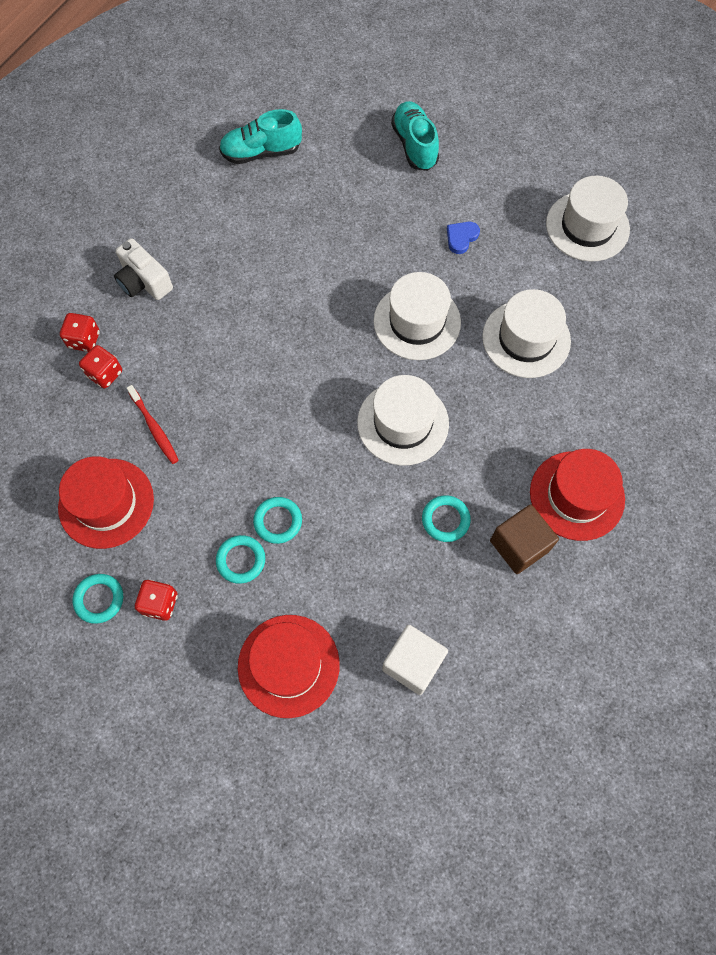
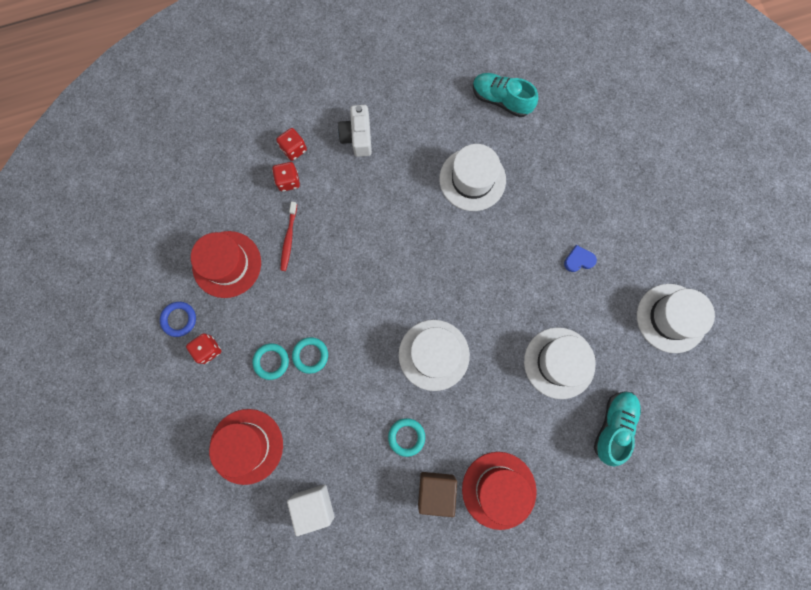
camera: 40 degrees right, 10 degrees up
(99, 599) = (179, 319): turquoise ring -> blue ring
(414, 145) = (605, 170): turquoise shoe -> turquoise shoe (613, 425)
(417, 322) = (500, 295): white hat -> white hat (472, 179)

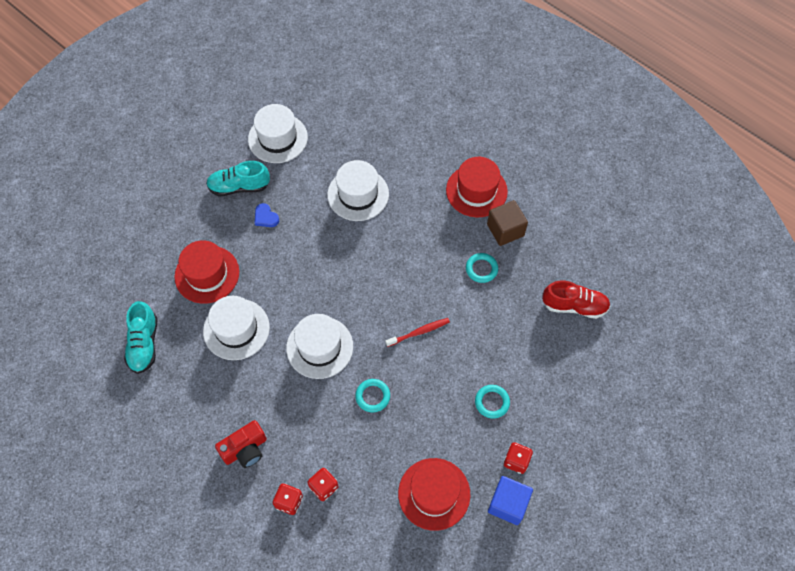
camera: 120 degrees left, 15 degrees down
(179, 319) = (508, 504): blue ring -> blue cube
(246, 446) = (568, 381): red hat -> red hat (207, 274)
(289, 239) = (379, 452): red toothbrush -> red toothbrush (419, 332)
(310, 355) = (467, 374): turquoise ring -> turquoise ring (372, 396)
(314, 505) = (574, 306): white cube -> red shoe
(357, 137) = (245, 449): white camera -> red camera
(434, 355) = (407, 282): white hat -> white hat (319, 347)
(613, 425) = (383, 141): turquoise shoe -> turquoise shoe (239, 187)

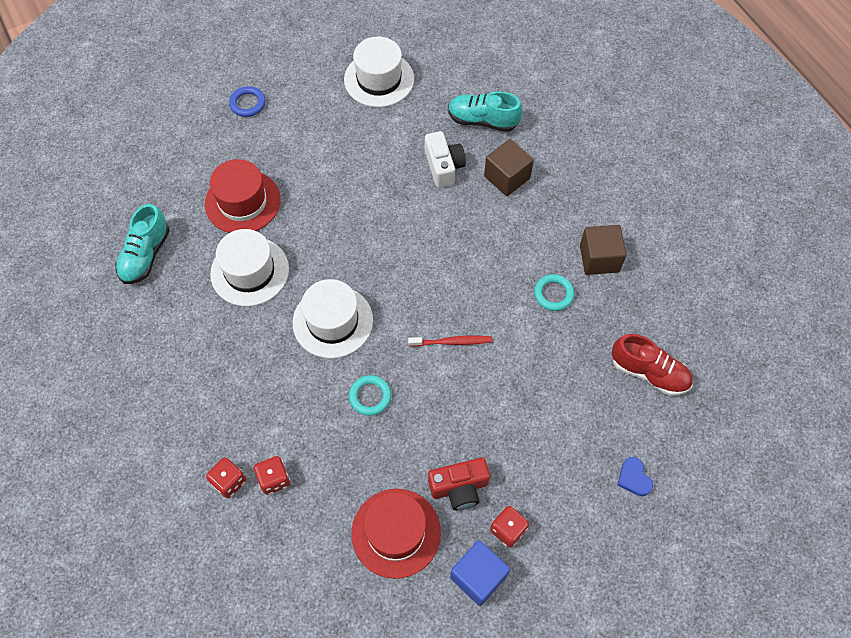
camera: 20 degrees right, 0 degrees up
(177, 191) = (248, 103): none -> blue ring
(239, 187) = (315, 119): turquoise shoe -> turquoise shoe (482, 120)
(245, 449) = (205, 406): red camera -> red camera (459, 487)
(265, 217) = (331, 160): blue heart -> blue heart (634, 478)
(358, 194) = (443, 166): white hat -> white camera
(411, 188) = (507, 177): none -> brown cube
(476, 191) = (582, 204): red hat -> none
(492, 402) = (505, 451): turquoise ring -> none

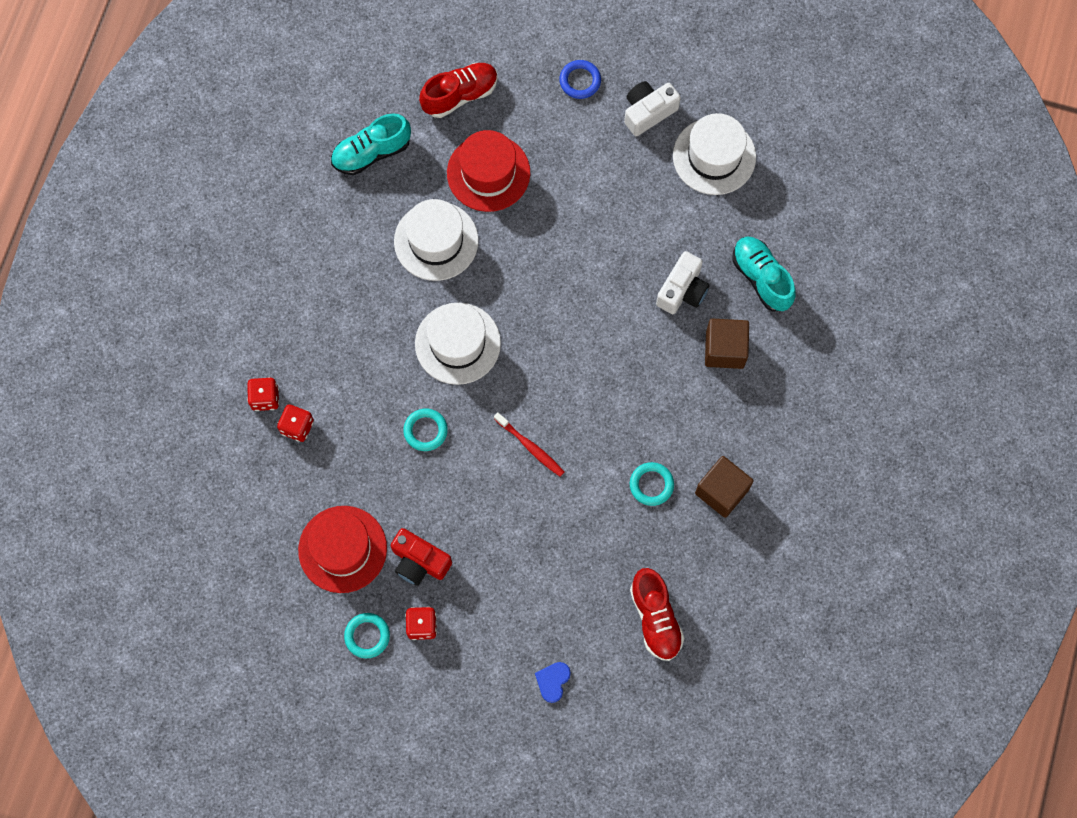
camera: 45 degrees right, 10 degrees up
(174, 172) = (460, 95): none -> red shoe
(311, 87) = (648, 112): none -> white camera
(478, 577) = (367, 636): blue cube -> turquoise ring

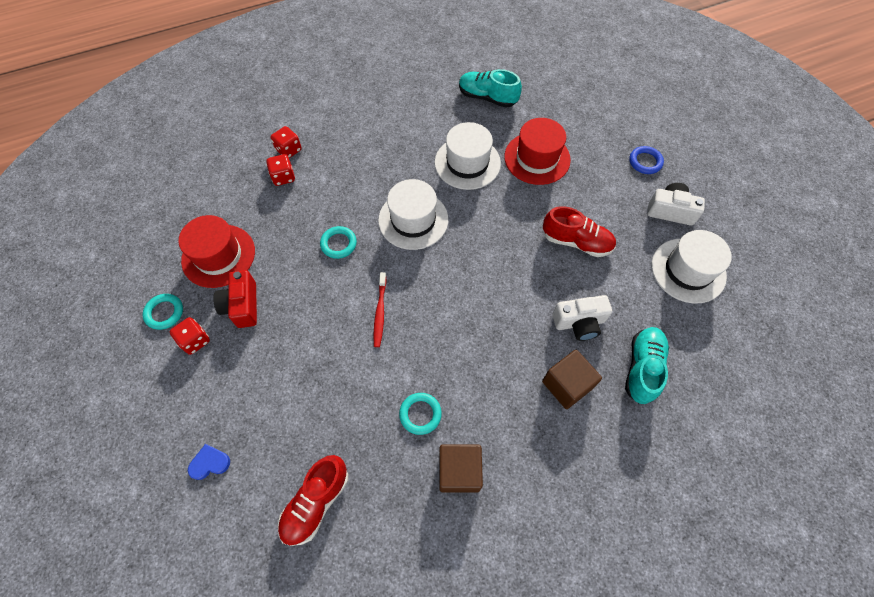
camera: 50 degrees right, 10 degrees down
(460, 95) = (567, 112): red shoe -> red shoe (576, 242)

